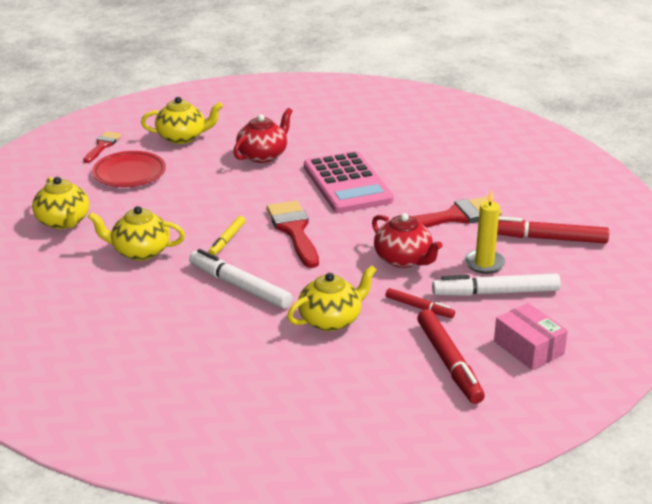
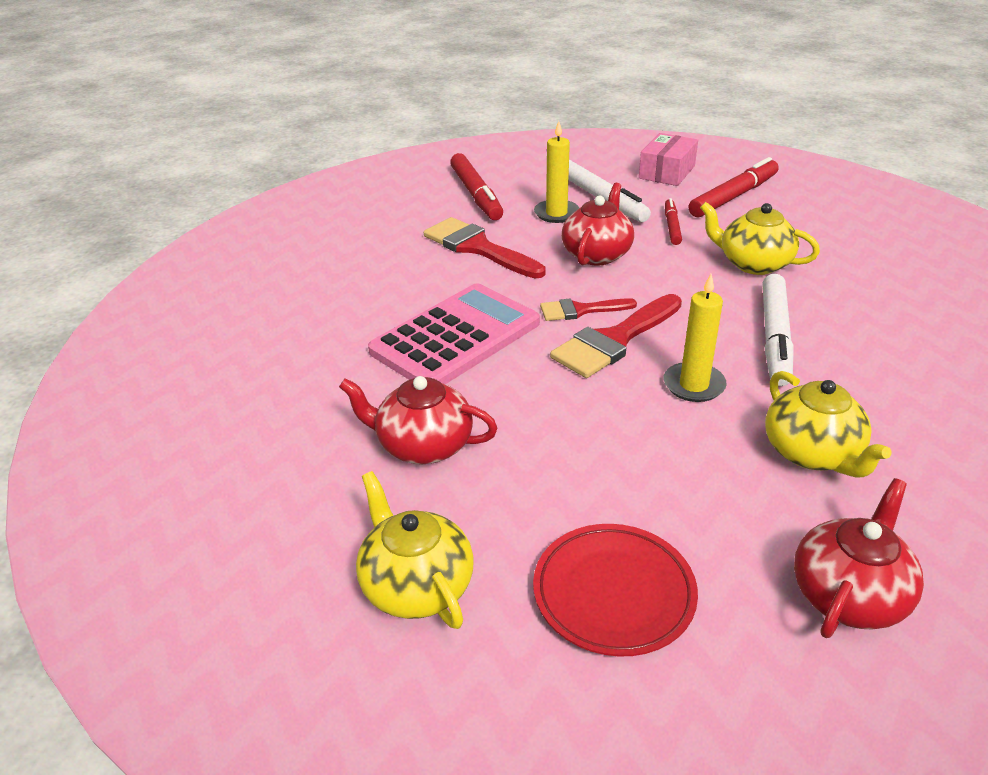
camera: 115 degrees left, 5 degrees up
(63, 222) = (849, 594): yellow teapot -> red teapot
(102, 146) = (539, 713): red brush -> red brush (580, 310)
(227, 240) = (694, 385): yellow marker -> yellow candle

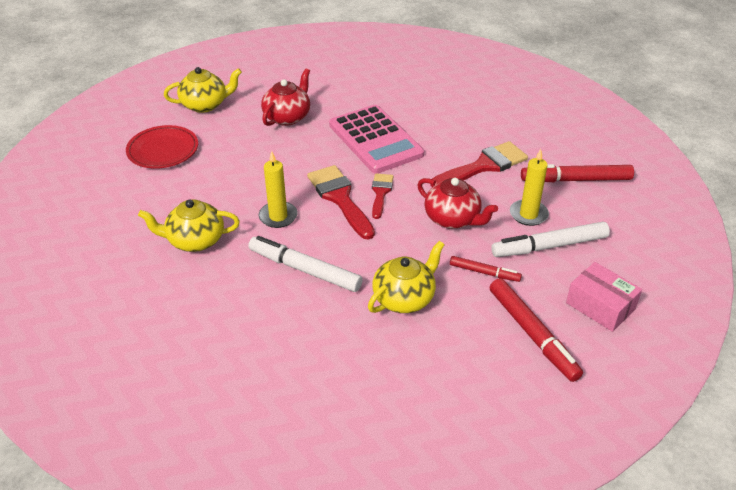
camera: 105 degrees right, 5 degrees up
(849, 594) = (109, 214): red teapot -> none

